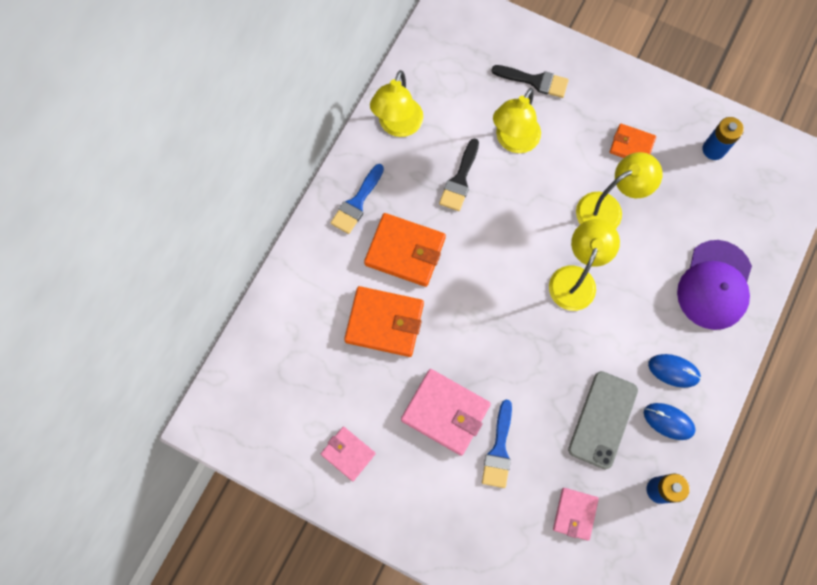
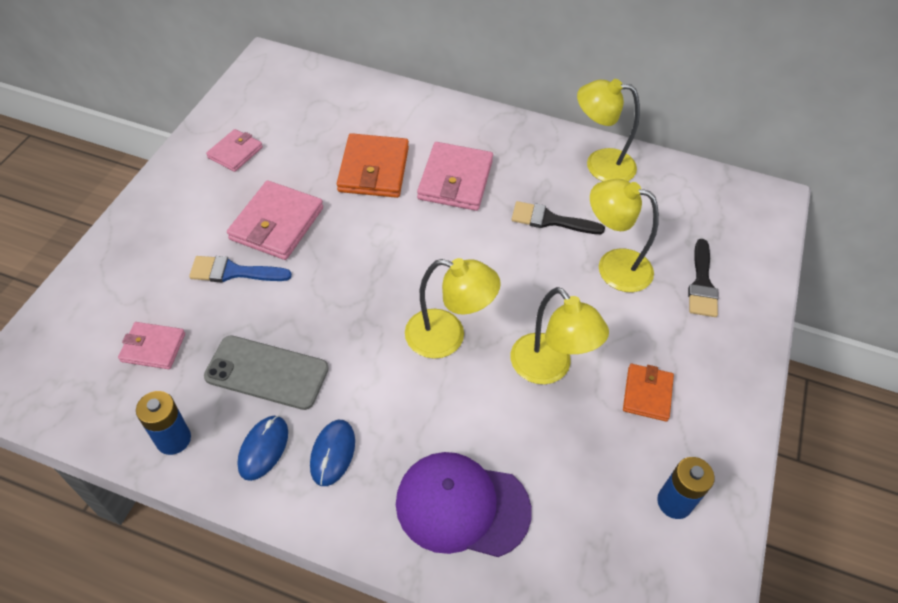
camera: 80 degrees right, 20 degrees down
(357, 203) = (502, 140): blue brush -> none
(405, 251) = (455, 180): orange wallet -> pink wallet

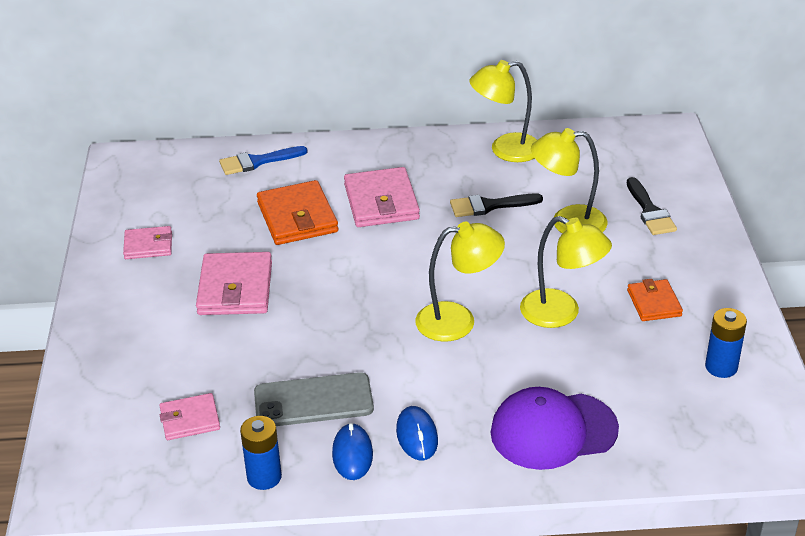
camera: 20 degrees left, 15 degrees down
(233, 272) = (222, 338): blue brush -> blue brush (257, 162)
(235, 152) = (148, 245): pink wallet -> pink wallet turned 75 degrees clockwise

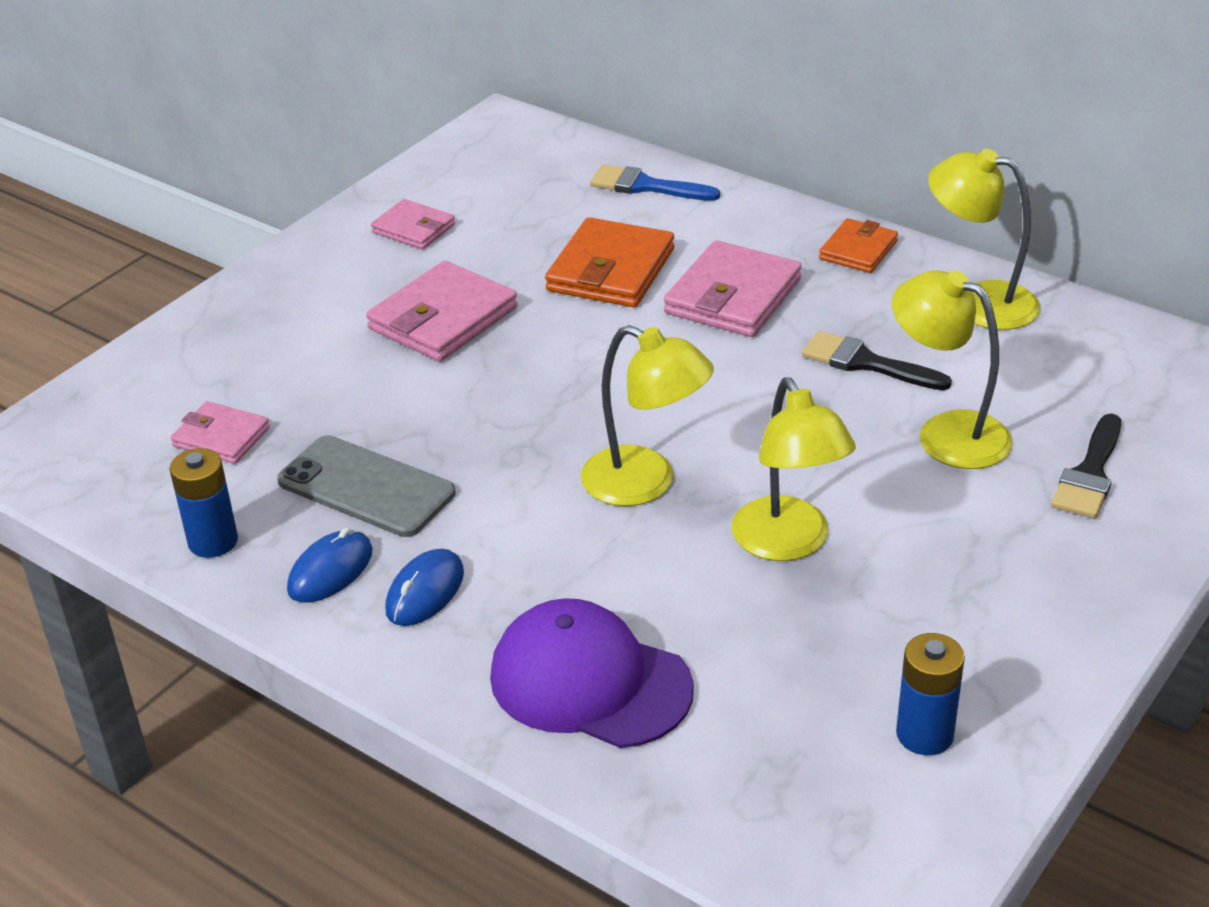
camera: 40 degrees right, 0 degrees up
(654, 303) = (936, 597): orange wallet -> orange wallet (858, 250)

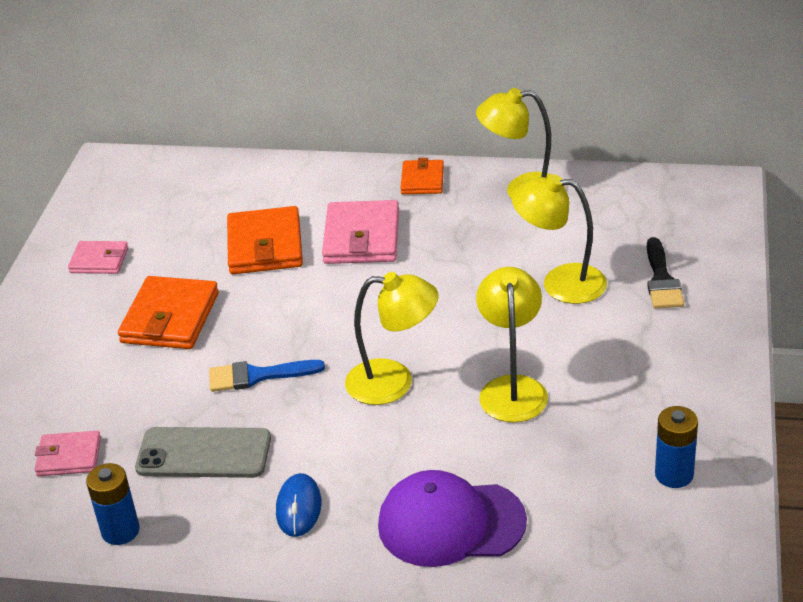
camera: 25 degrees left, 0 degrees up
(330, 571) = (222, 519): blue mouse -> none
(443, 318) = (170, 318): pink wallet -> orange wallet
(645, 186) = (246, 179): blue brush -> blue brush (257, 376)
(788, 543) = (512, 388): yellow lamp -> yellow lamp turned 135 degrees counterclockwise
(865, 363) = (479, 254): black brush -> none

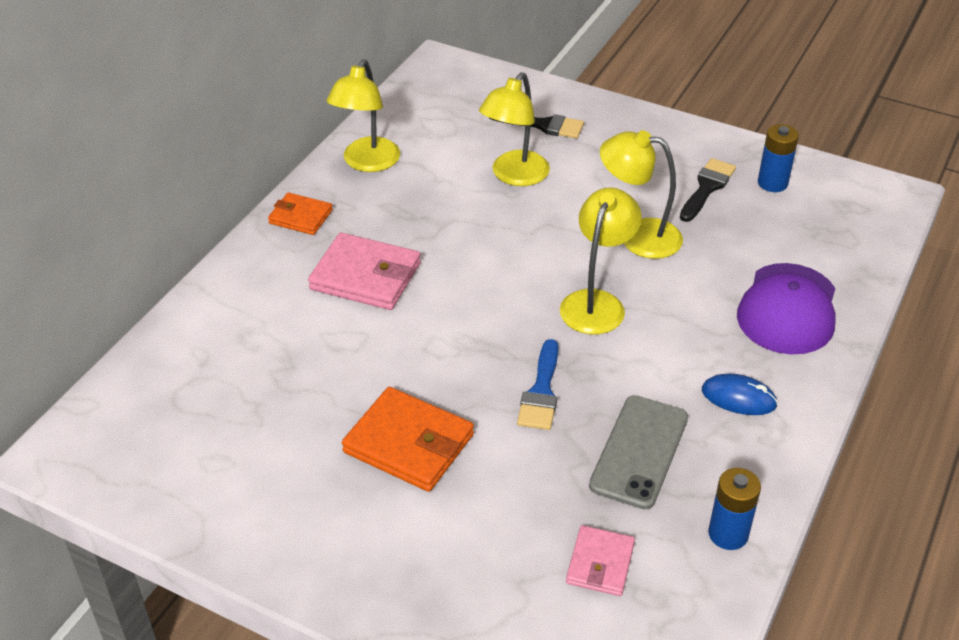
camera: 75 degrees left, 5 degrees up
(99, 260) = (260, 491): pink wallet -> none
(265, 246) = (330, 347): orange wallet -> none
(630, 423) = (707, 187): none -> black brush

